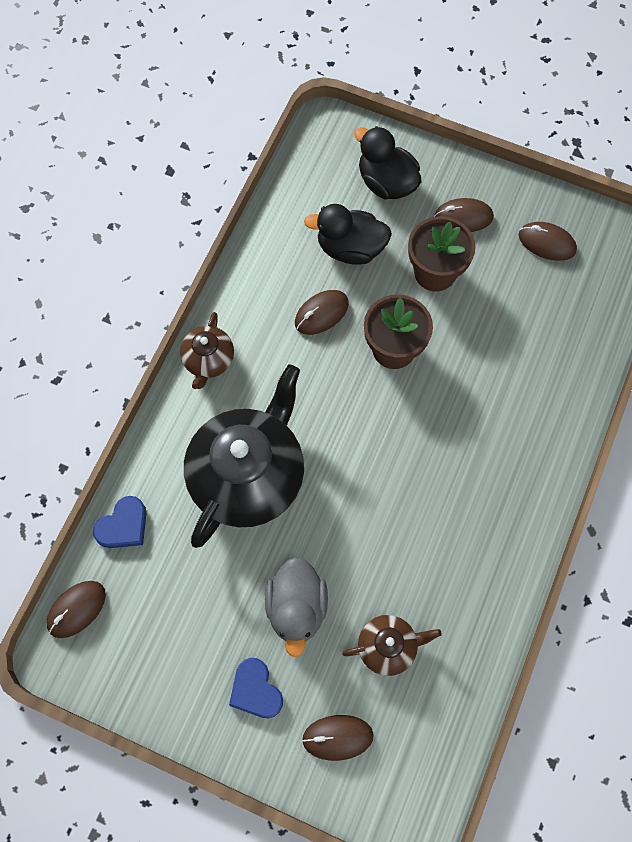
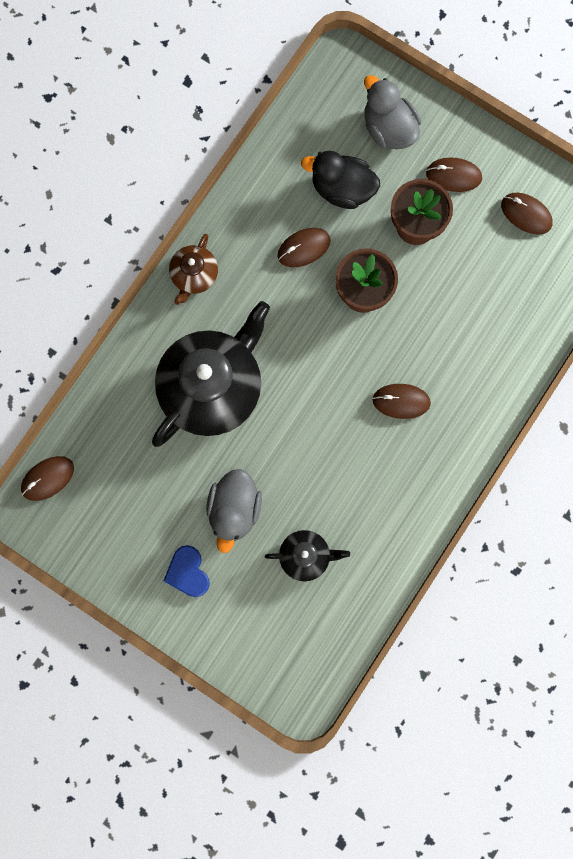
camera: 10 degrees right, 10 degrees up
(123, 526) = (97, 413): blue heart -> none
(337, 737) = (249, 622): brown mouse -> brown mouse (401, 401)
(386, 182) = (388, 128): black duck -> grey duck
(388, 646) = (305, 556): brown teapot -> black teapot

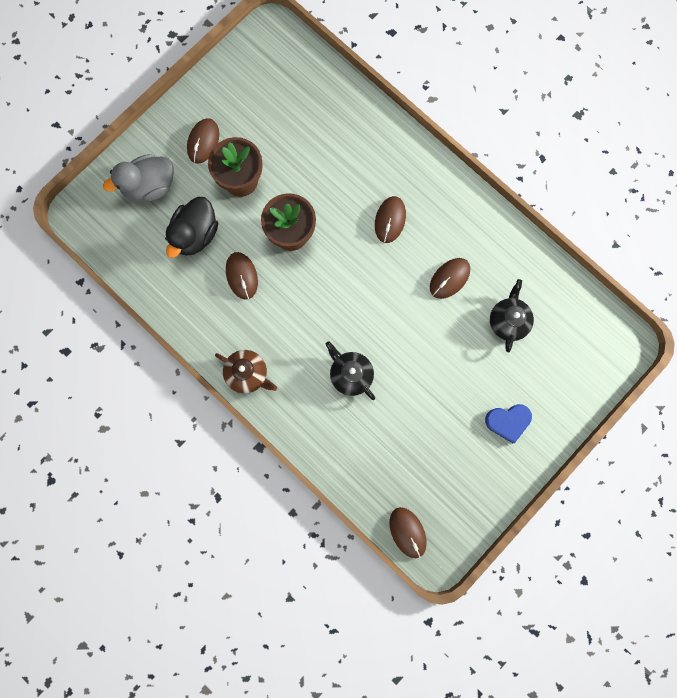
camera: 80 degrees left, 0 degrees up
(212, 387) = (350, 374): black teapot -> black teapot, size x0.48
(234, 510) = (460, 373): grey duck -> none
(526, 214) = (249, 91): brown mouse -> brown mouse (449, 278)

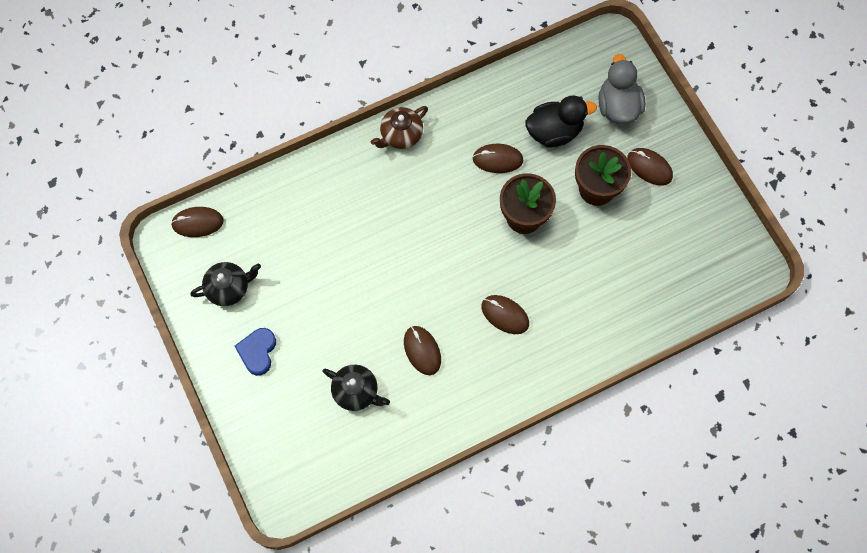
camera: 110 degrees right, 10 degrees down
(195, 234) = (554, 132): black duck -> black duck turned 120 degrees clockwise
(350, 374) = (363, 224): black teapot -> black teapot (229, 288)

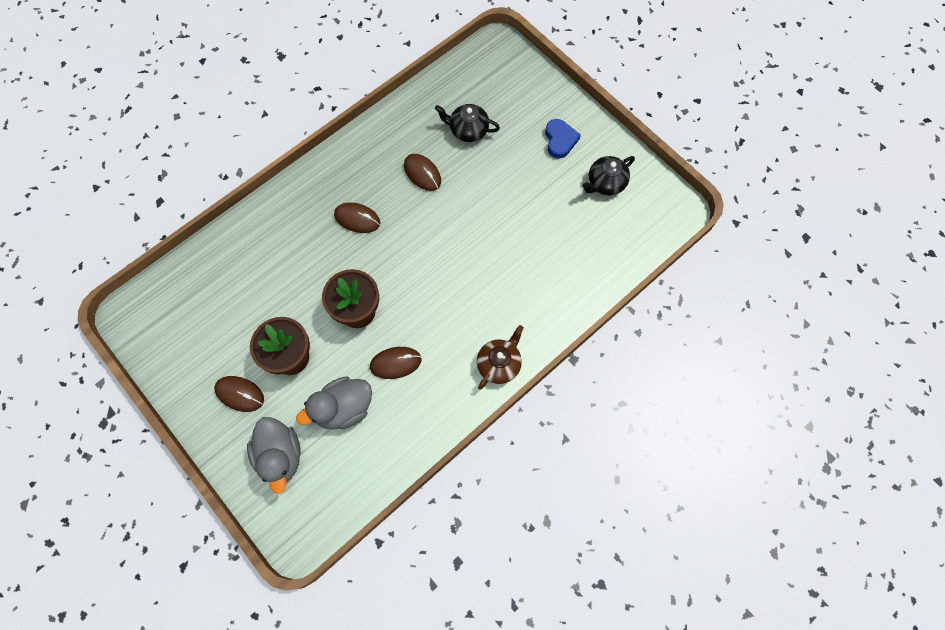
camera: 165 degrees right, 0 degrees up
(197, 223) = (657, 231): brown mouse -> none
(554, 132) = (343, 408): black duck -> grey duck

